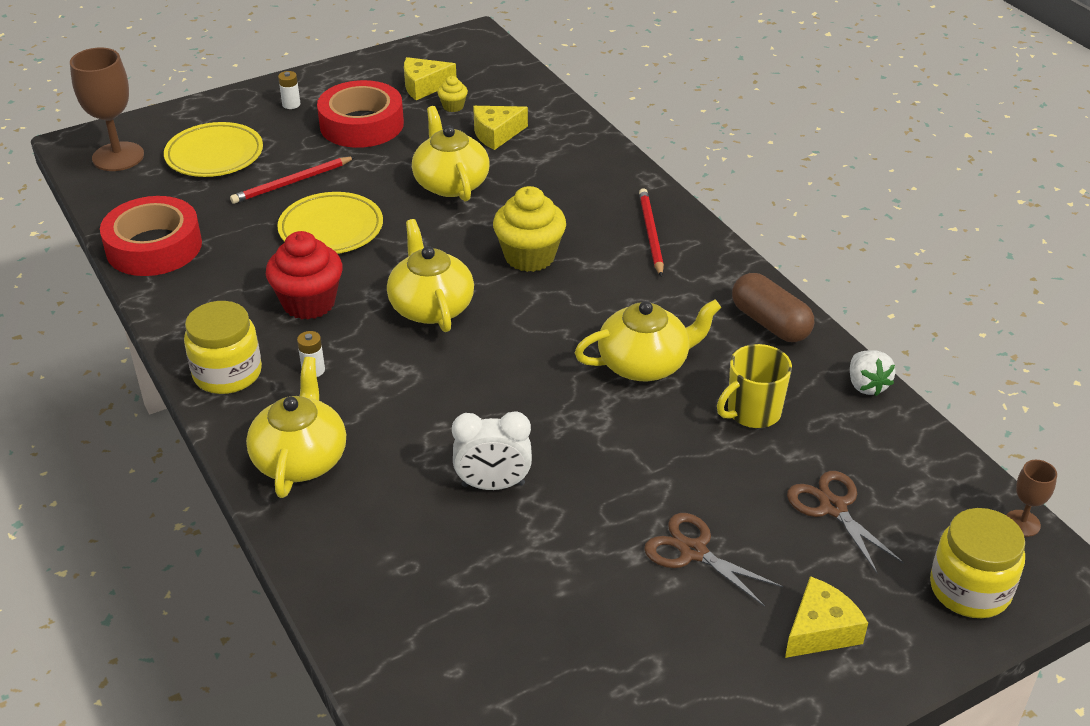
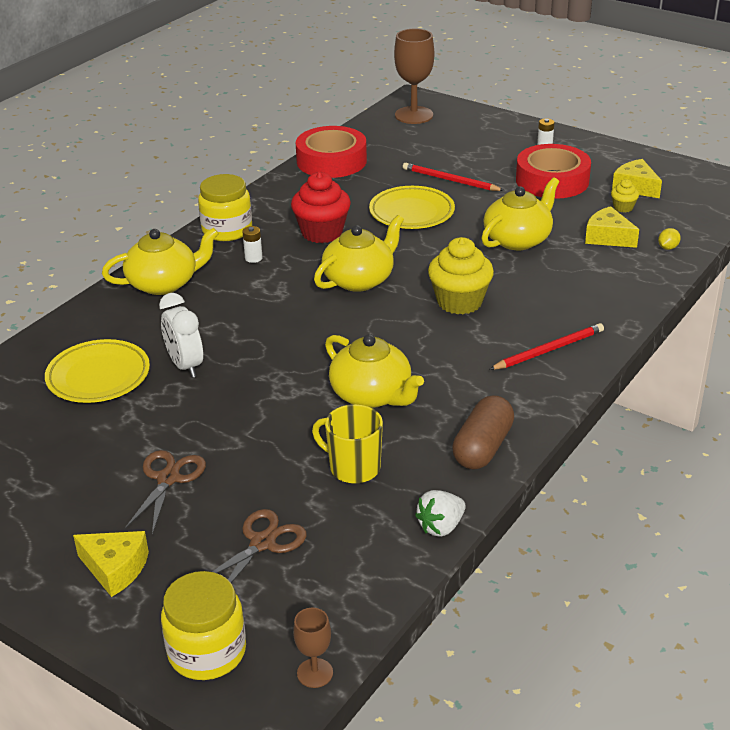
camera: 65 degrees right, 5 degrees down
(214, 155) = (451, 144): yellow plate -> yellow plate (98, 376)
(543, 111) = (667, 247): none -> yellow lemon

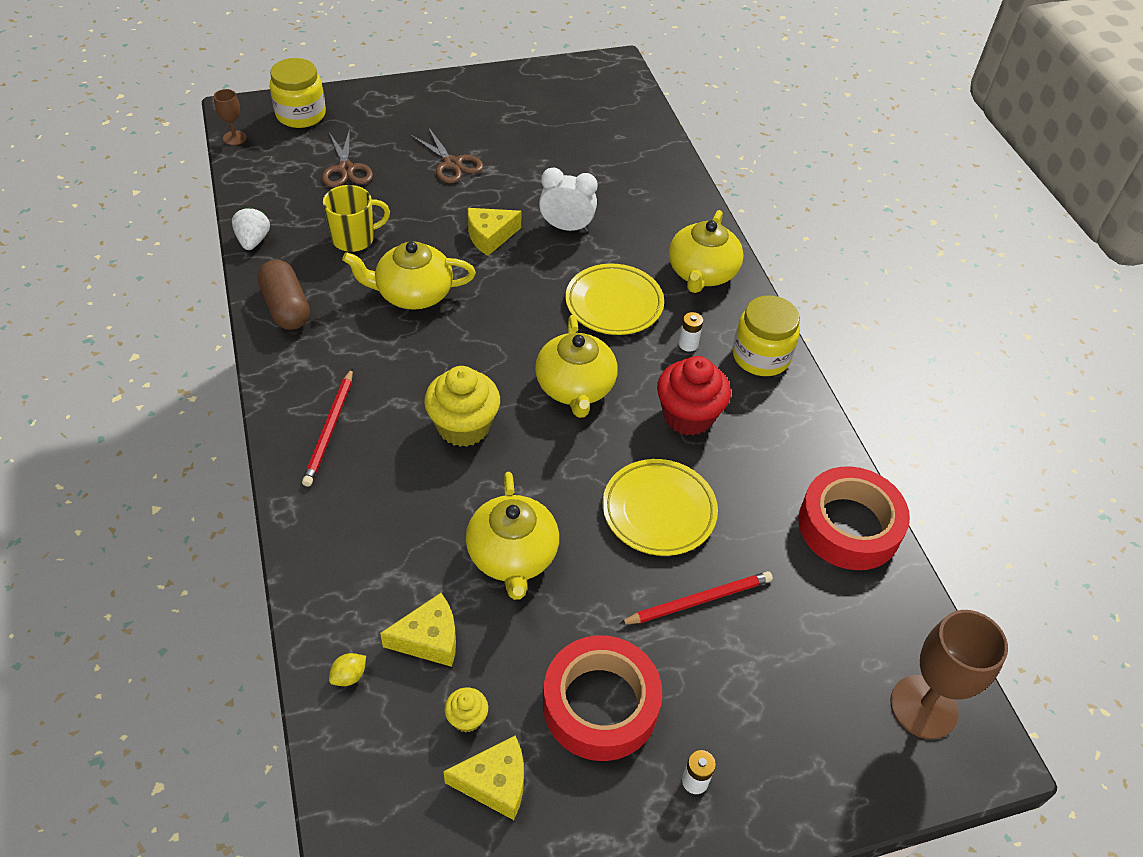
camera: 125 degrees right, 15 degrees up
(98, 376) = (603, 185): yellow plate -> yellow plate (614, 304)
(115, 568) = (403, 114): yellow cheese -> yellow cheese (490, 236)
(667, 247) = (349, 676): yellow lemon -> yellow lemon turned 60 degrees clockwise

